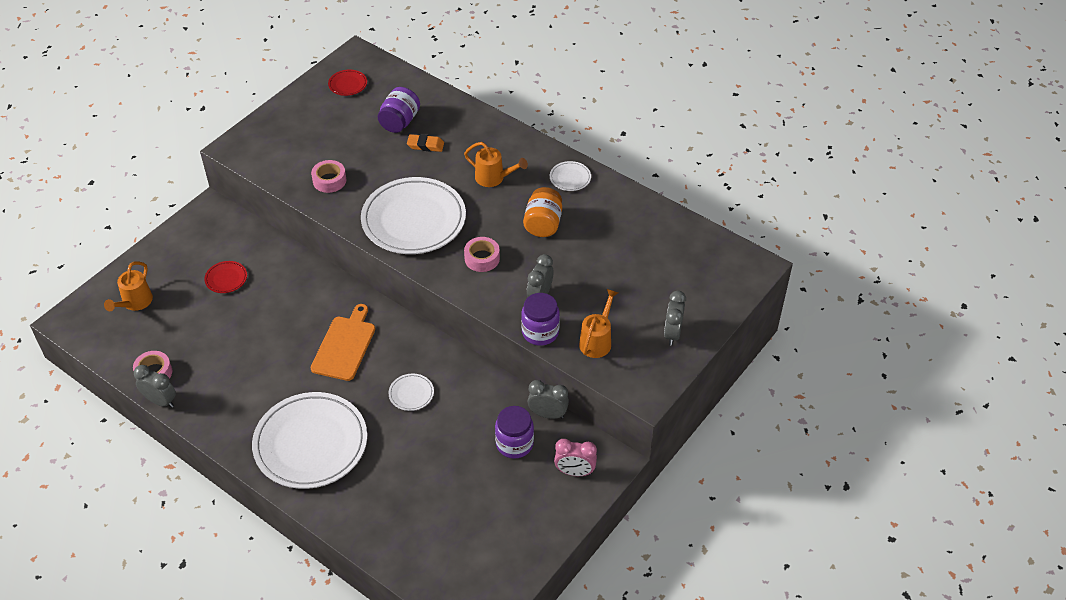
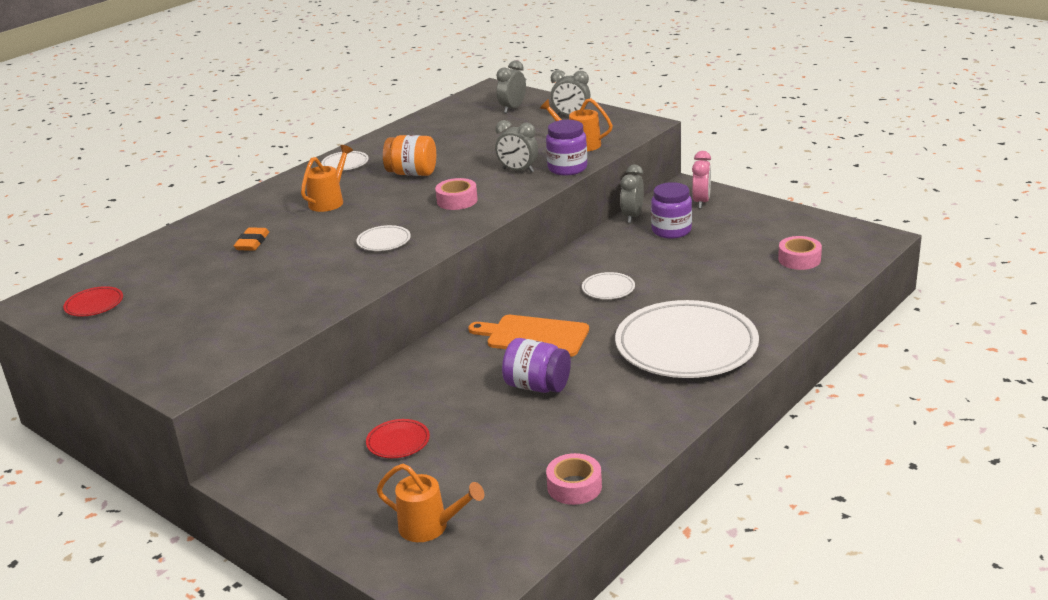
camera: 85 degrees left, 20 degrees down
(160, 401) = (626, 473): grey clock -> grey clock (512, 108)
(329, 180) = (290, 301): pink tape -> pink tape (799, 259)
(399, 122) = (197, 262): purple jar -> purple jar (537, 386)
(413, 220) = (384, 241): white plate -> white plate, size x0.41

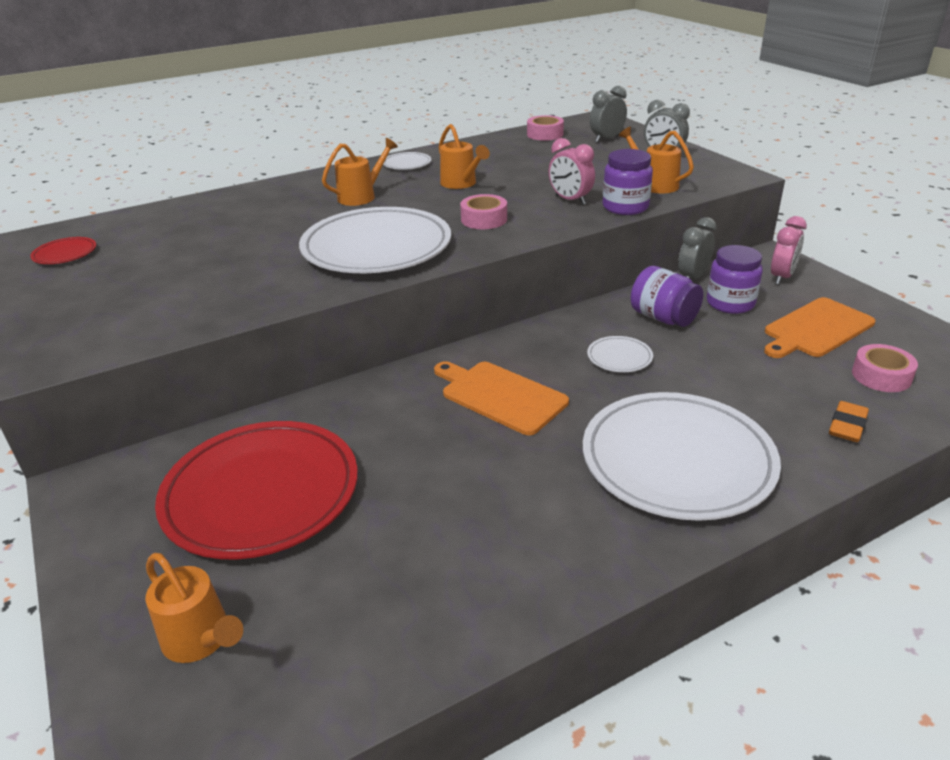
camera: 20 degrees right, 5 degrees up
(252, 243) = (256, 223): orange eraser -> orange eraser (847, 426)
(384, 241) = (376, 248): white plate -> white plate, size x2.44
(398, 442) = (261, 494): red plate -> red plate, size x2.44
(412, 173) = (461, 184): orange jar -> orange watering can
(518, 170) = (570, 200): grey clock -> pink clock
(537, 386) = (463, 465): purple jar -> purple jar (663, 318)
(574, 486) = (414, 641): pink tape -> pink tape (545, 134)
(742, 236) = (816, 329): none -> orange cutting board

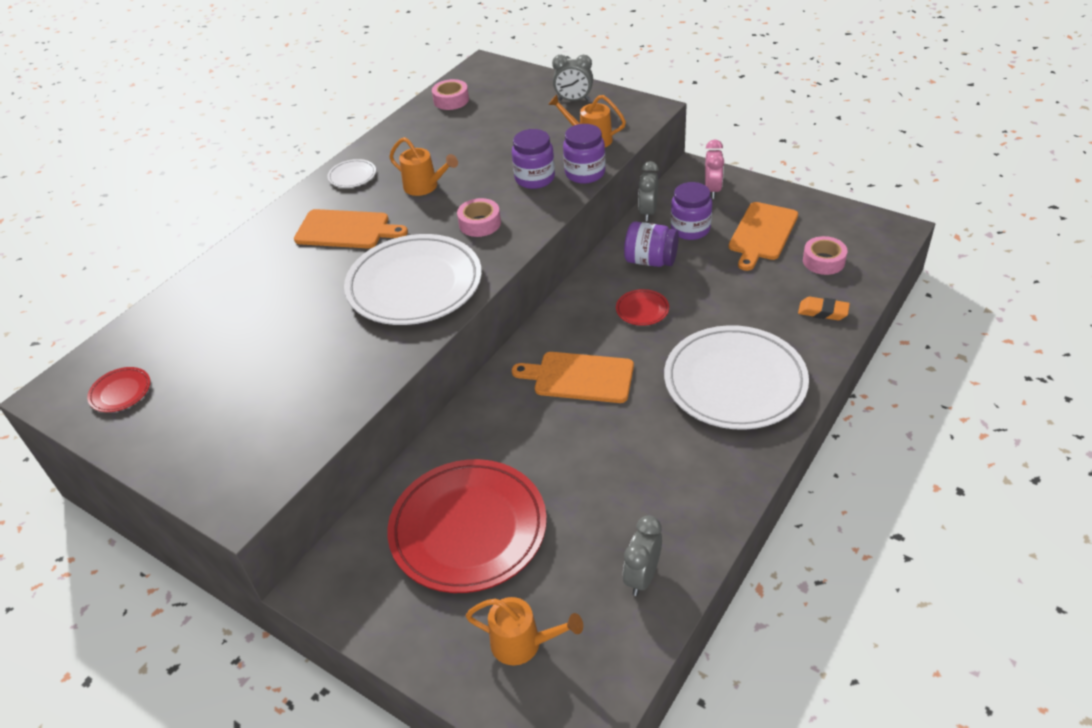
camera: 25 degrees left, 10 degrees up
(362, 196) = (346, 230): orange watering can -> orange cutting board
(570, 200) = (534, 178): pink clock -> purple jar
(606, 139) = (511, 92): grey clock -> grey clock (642, 576)
(619, 357) = (642, 310): white plate -> red plate
(847, 426) = (823, 312): orange eraser -> orange eraser turned 75 degrees counterclockwise

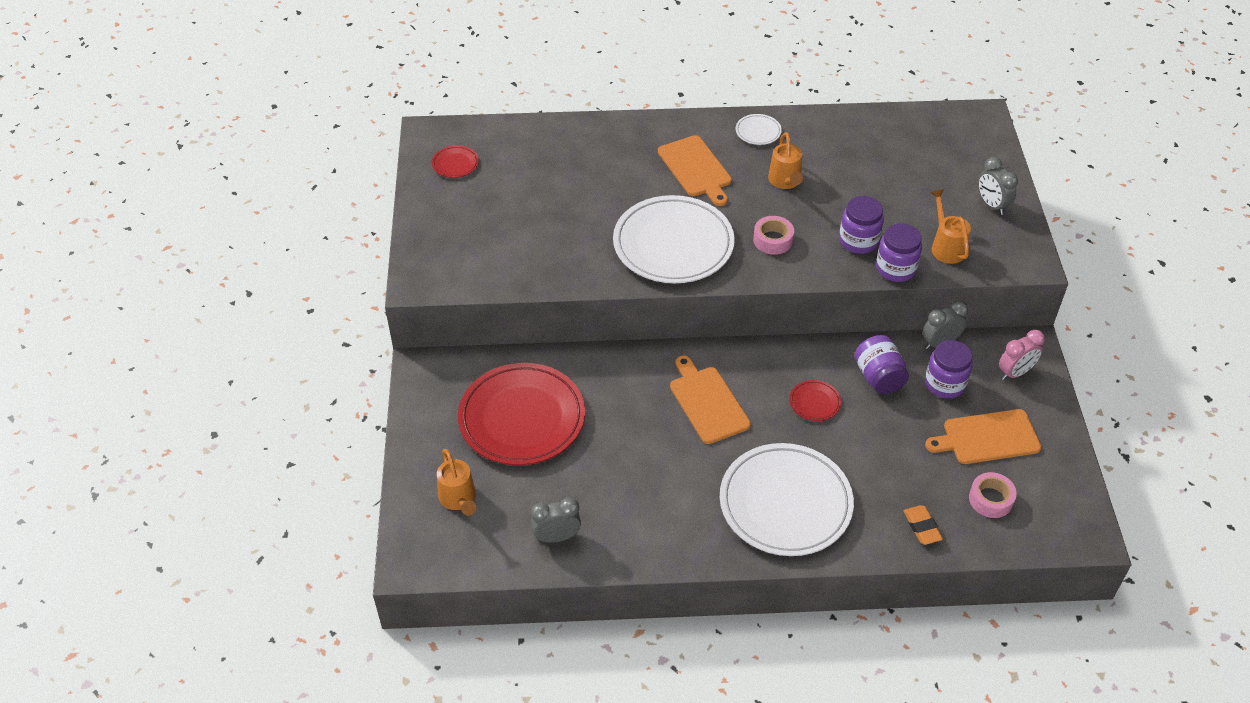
camera: 50 degrees right, 5 degrees up
(451, 100) = (911, 127): pink tape -> none

